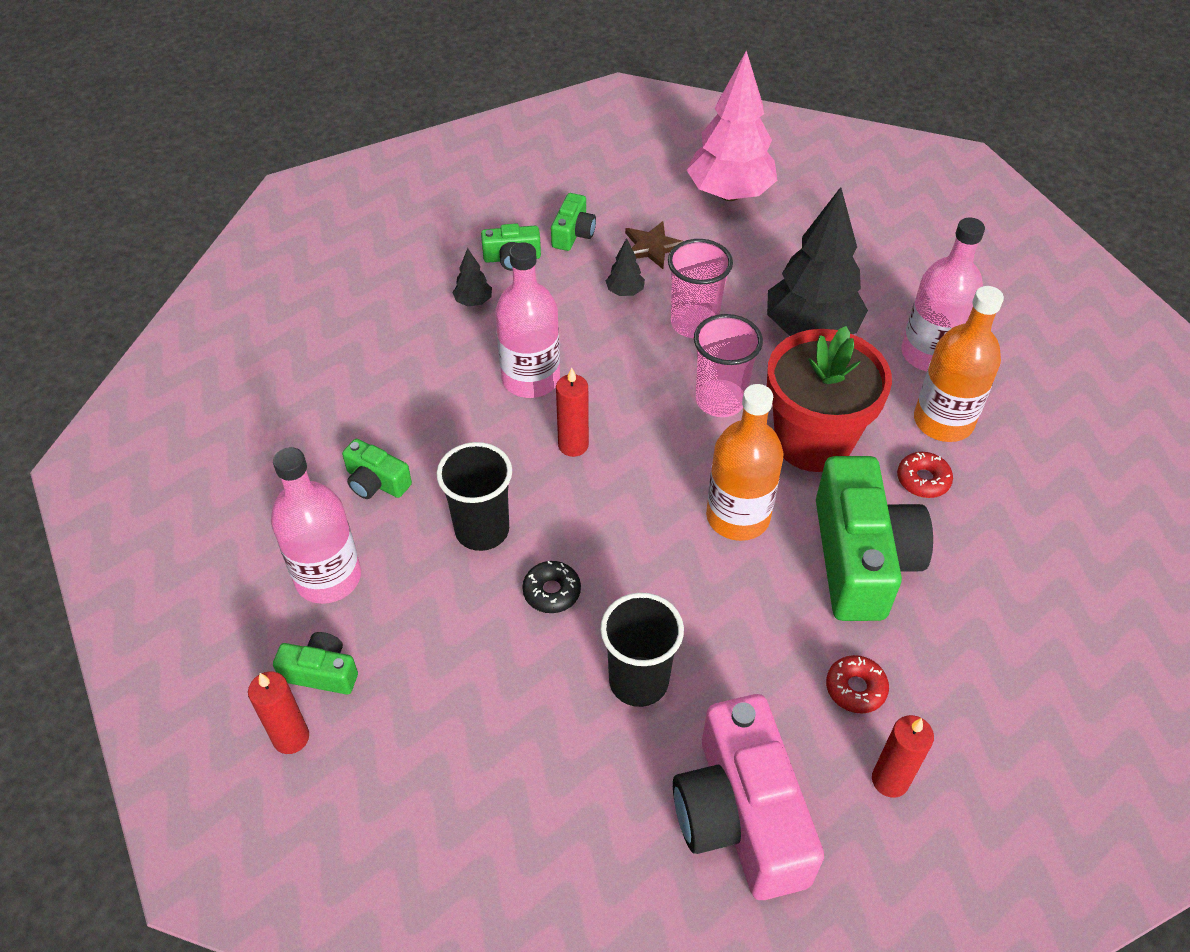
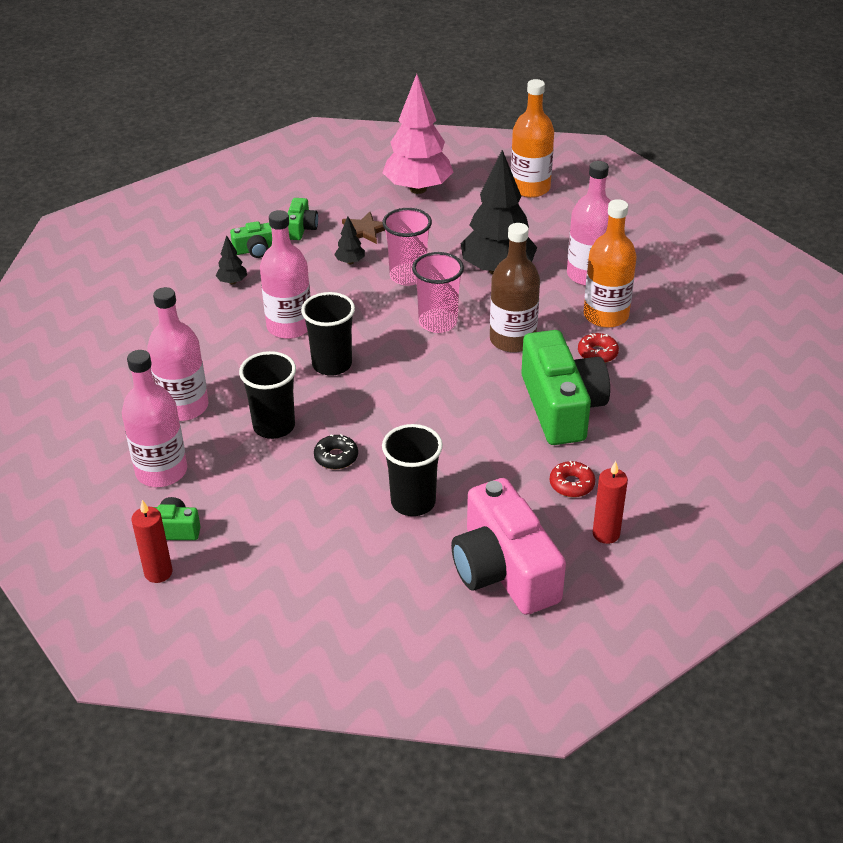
camera: 10 degrees left, 10 degrees down
(376, 482) = (184, 407): green camera -> pink bottle
(573, 445) = (332, 364): red candle -> black cup
(737, 517) = (466, 393): orange bottle -> orange bottle (530, 188)
(813, 441) = (512, 340): red flower pot -> brown bottle

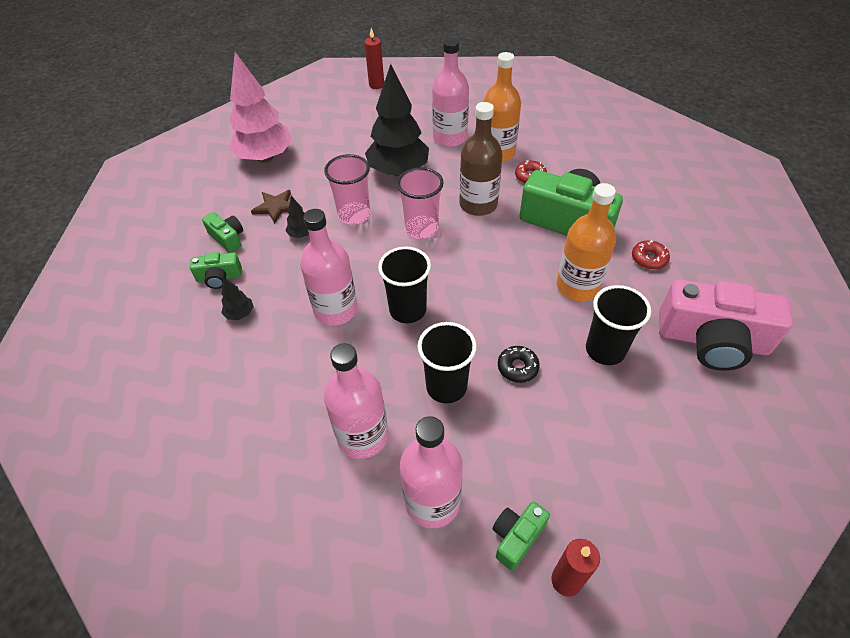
camera: 50 degrees left, 10 degrees up
(256, 250) = (219, 277): green camera -> green camera turned 60 degrees clockwise
(530, 188) = (333, 112): orange bottle -> orange bottle (577, 286)
(606, 534) = (709, 270): red candle -> red candle (376, 85)

